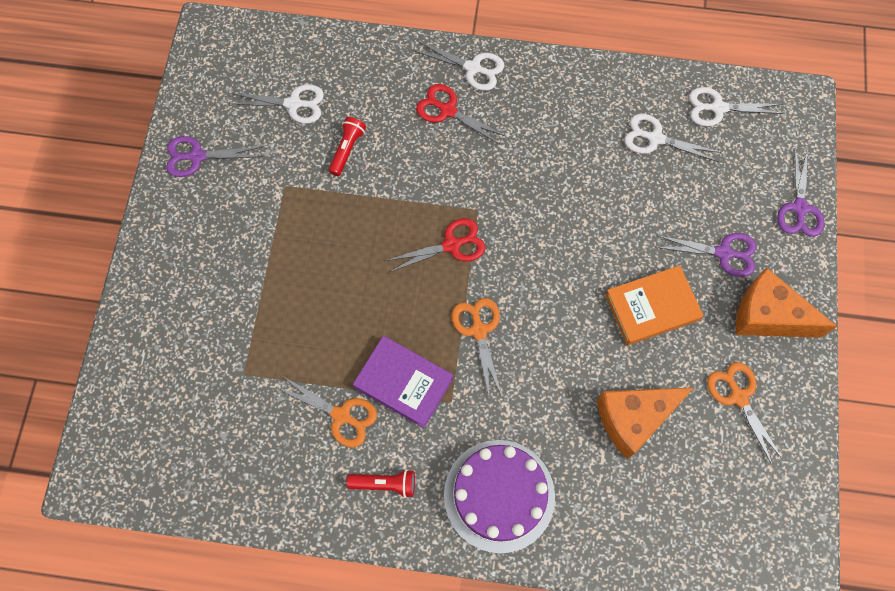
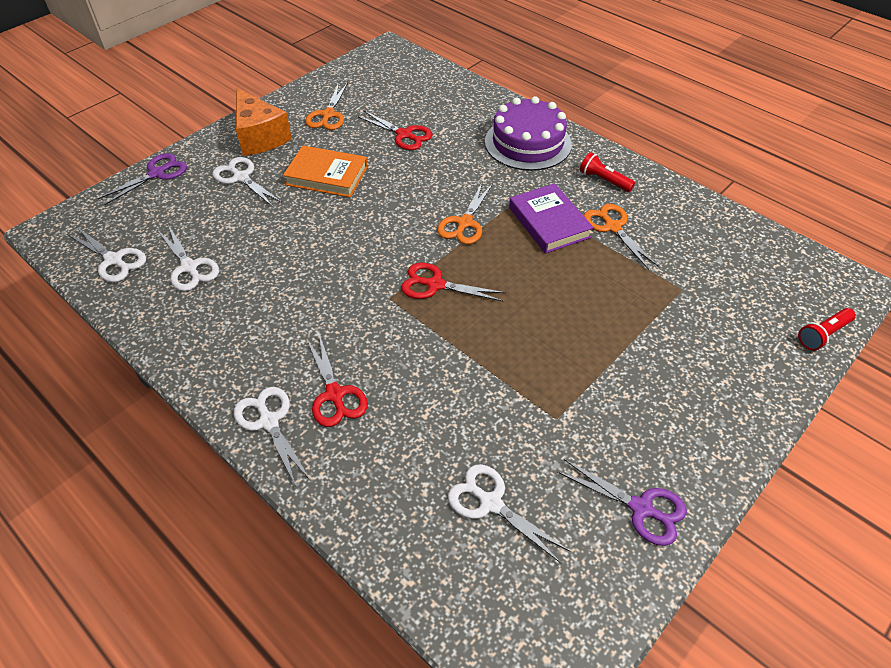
camera: 145 degrees left, 20 degrees down
(347, 150) = (466, 416): red flashlight -> red flashlight (822, 334)
(633, 419) = (404, 135): orange cheese -> red scissors
(724, 253) = (241, 177): purple scissors -> white scissors

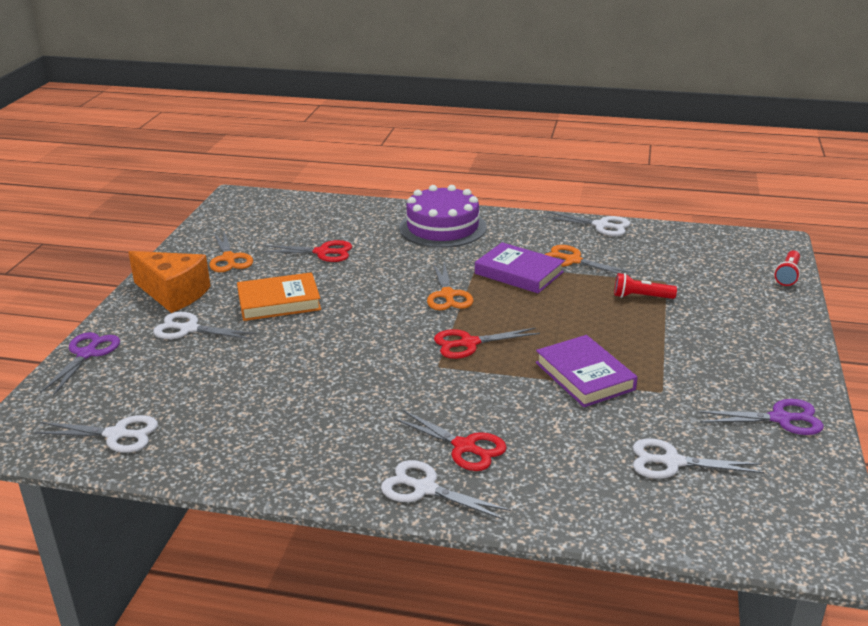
camera: 30 degrees left, 20 degrees down
(190, 267) = (212, 411): white scissors -> white scissors (601, 225)
(502, 367) = (585, 376): none -> purple book
(604, 180) = (533, 233): red flashlight -> red flashlight (641, 297)

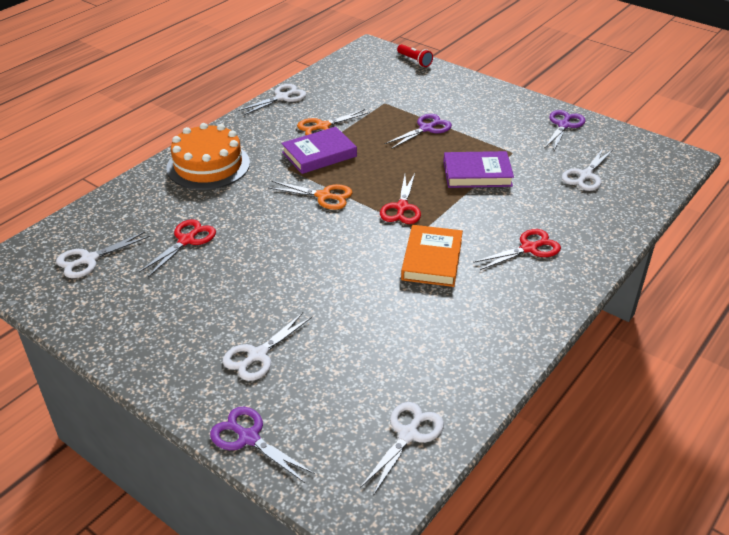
camera: 65 degrees left, 10 degrees up
(173, 294) = (178, 354): orange cheese -> none
(229, 259) = (140, 301): orange scissors -> none
(279, 302) = (255, 287): orange book -> orange book (432, 260)
(424, 488) = (566, 279): white scissors -> white scissors (88, 260)
(442, 227) = (208, 165): purple cake -> orange cake
(641, 297) = (397, 119): red flashlight -> none
(643, 320) = (426, 128): none -> purple scissors

